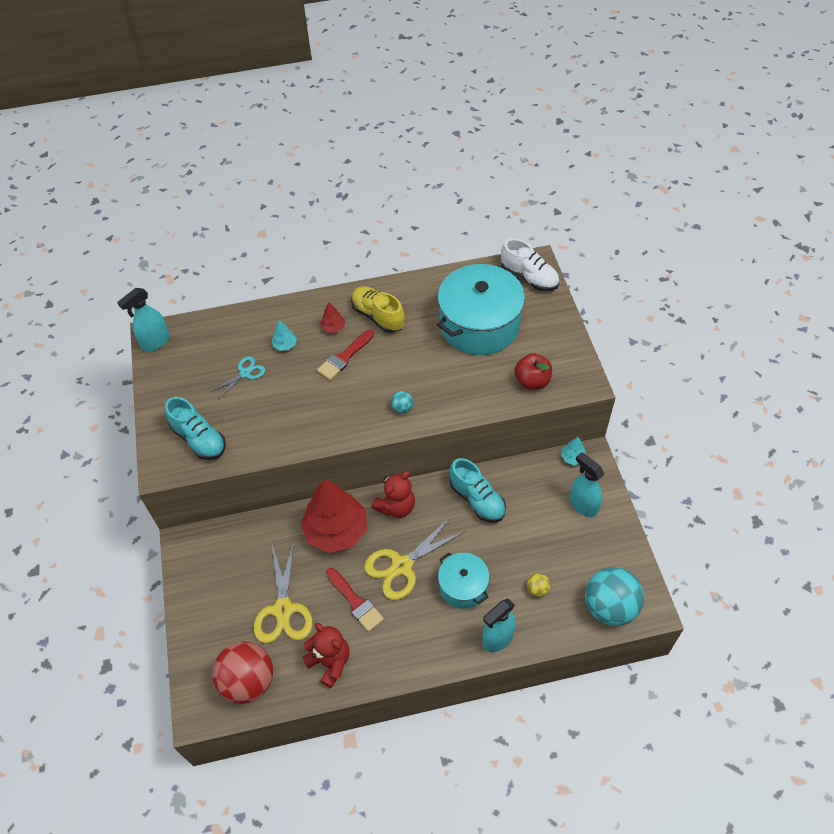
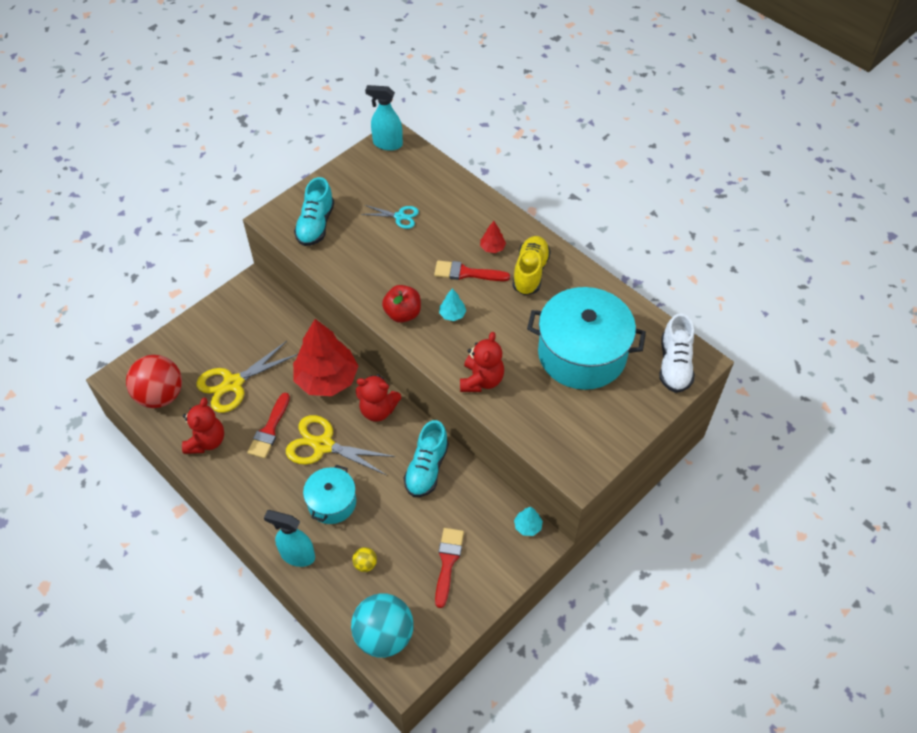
camera: 55 degrees right, 0 degrees up
(285, 345) = (448, 226): turquoise tree -> turquoise tree (452, 314)
(402, 408) = (443, 343): turquoise ball -> none
(457, 401) = (481, 380): none -> red teddy bear
(532, 381) = (548, 428): red apple -> red apple (402, 313)
(571, 528) = (448, 562): none -> red brush
(583, 505) = (480, 560): turquoise spray bottle -> none

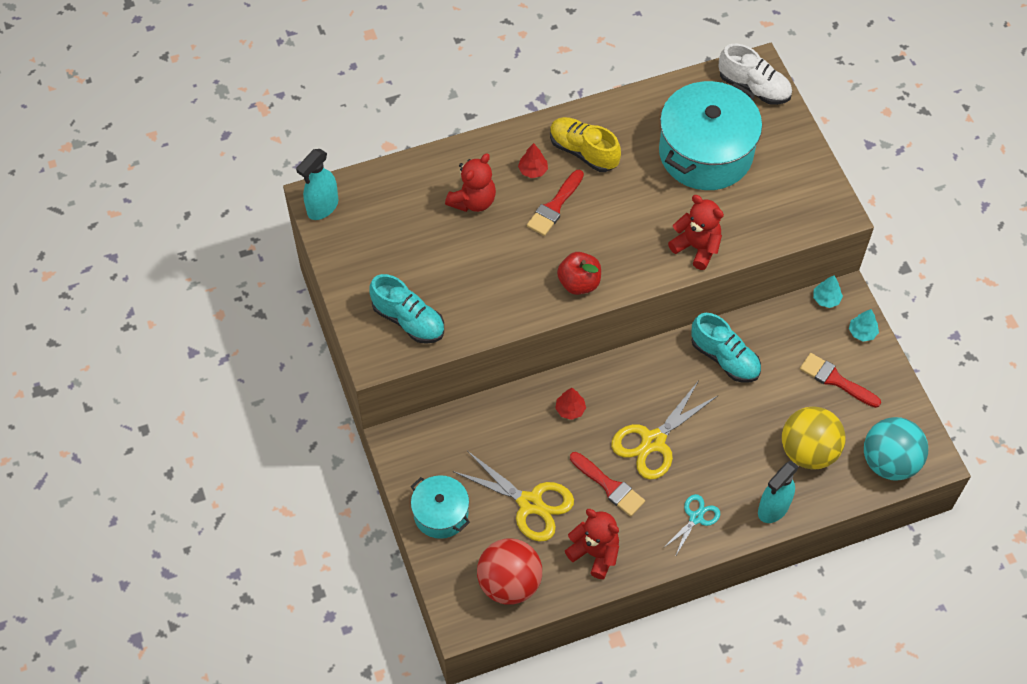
camera: 65 degrees left, 5 degrees up
(233, 383) = (530, 503): yellow scissors -> yellow scissors turned 45 degrees counterclockwise
(326, 379) = (570, 409): red tree -> red tree, size x0.40
(332, 502) = (726, 457): turquoise pot -> turquoise pot (441, 514)
(365, 564) = (808, 451): yellow ball -> yellow ball, size x2.40
(378, 410) = (633, 375): red teddy bear -> red teddy bear (473, 201)
(399, 216) = (441, 236): turquoise scissors -> turquoise scissors (696, 518)
(452, 314) = (603, 240): turquoise tree -> turquoise tree (862, 332)

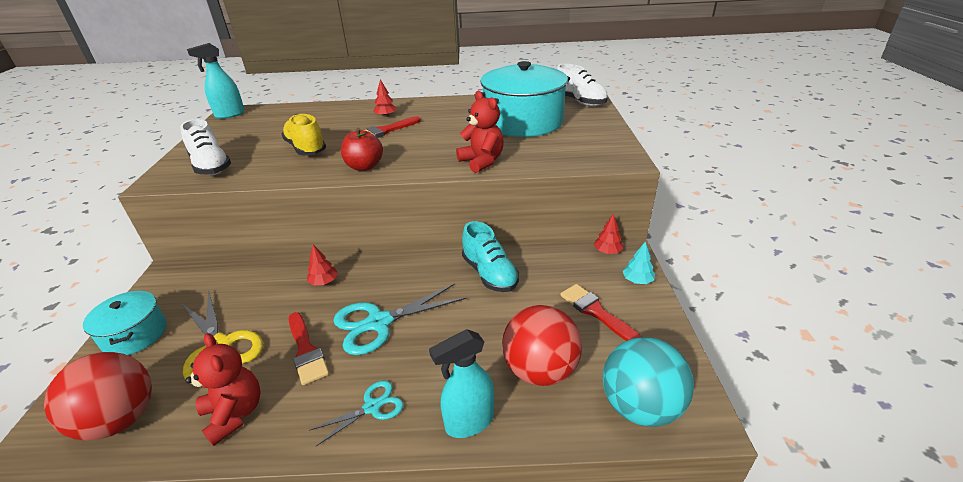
camera: 20 degrees right, 25 degrees down
(408, 320) = (211, 166): turquoise shoe -> white shoe
(473, 201) = (330, 123): red teddy bear -> none
(583, 152) = (430, 113): yellow shoe -> yellow shoe (306, 148)
(653, 441) = (379, 323): yellow scissors -> turquoise scissors
(808, 451) = (540, 370): yellow ball -> red ball
(826, 299) = (607, 251): turquoise tree -> red tree

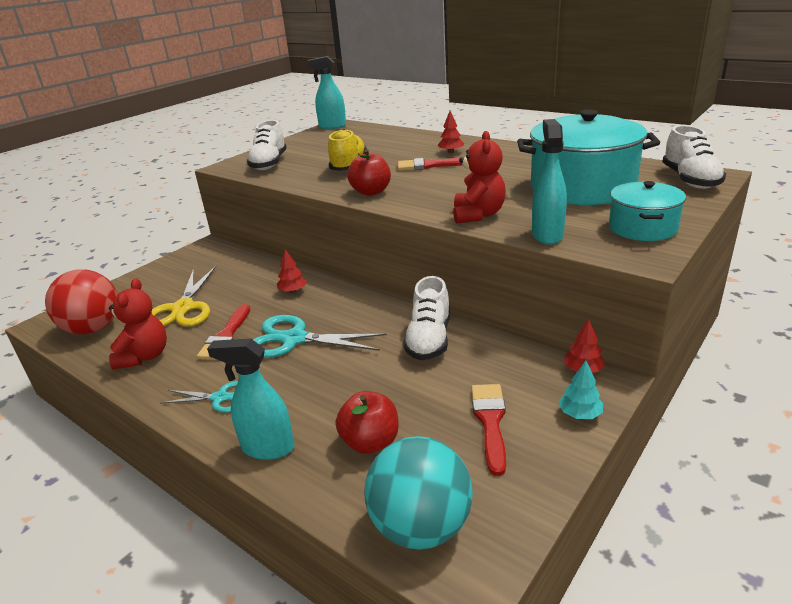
camera: 40 degrees right, 5 degrees down
(135, 335) = (151, 279): turquoise pot -> turquoise pot (642, 228)
(489, 274) = (429, 339): turquoise shoe -> white shoe
(540, 370) = (370, 442): red ball -> red apple
(549, 163) = (547, 235): none -> turquoise spray bottle

